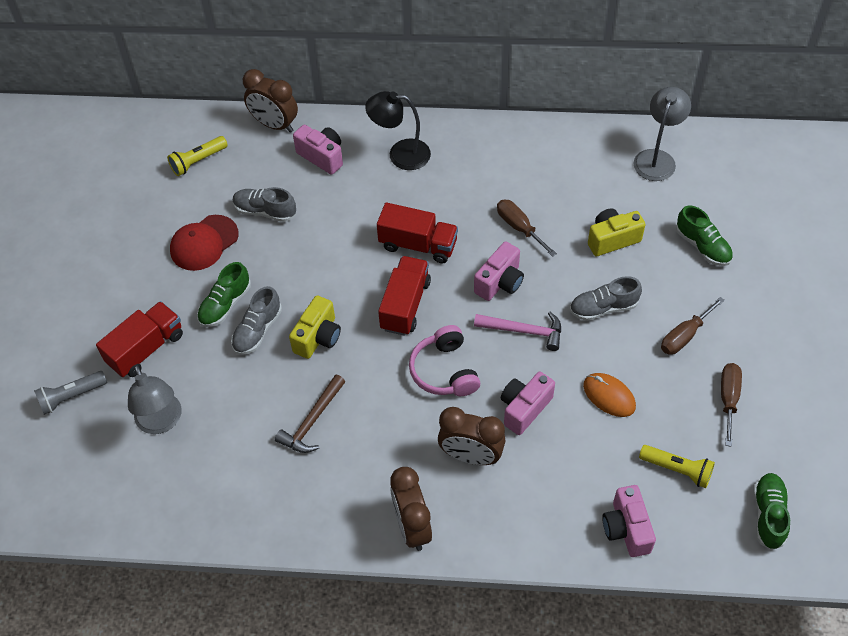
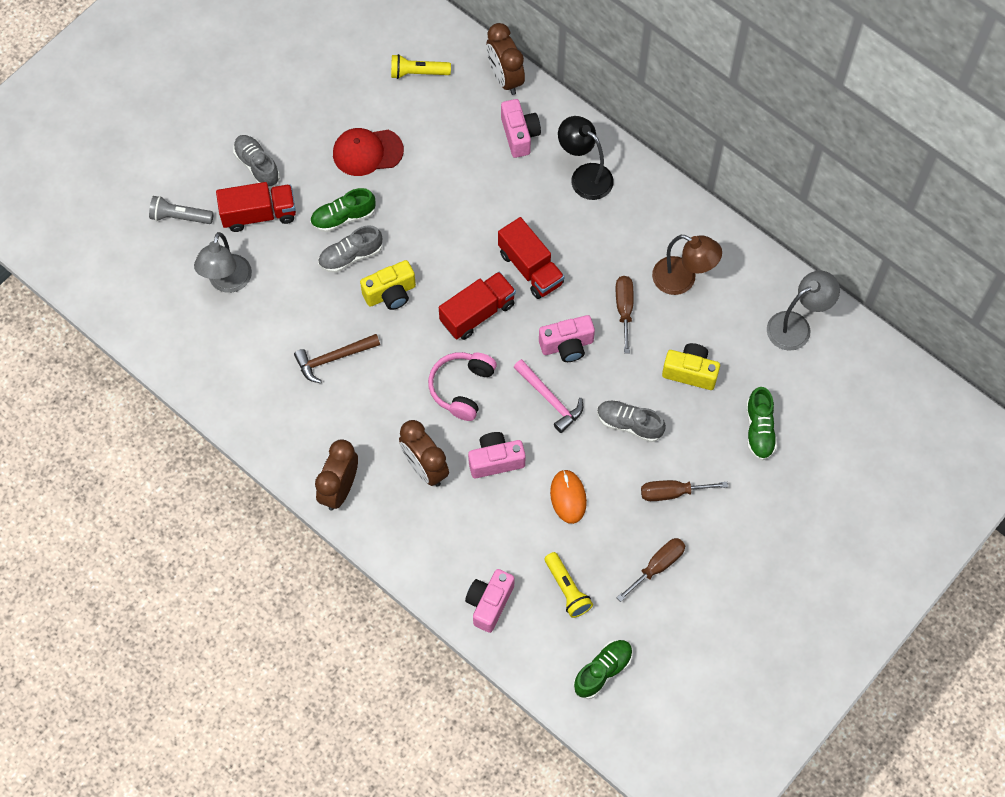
camera: 35 degrees right, 10 degrees up
(265, 211) = (435, 155): grey shoe -> grey shoe (257, 166)
(543, 179) = (682, 280): none -> brown lamp

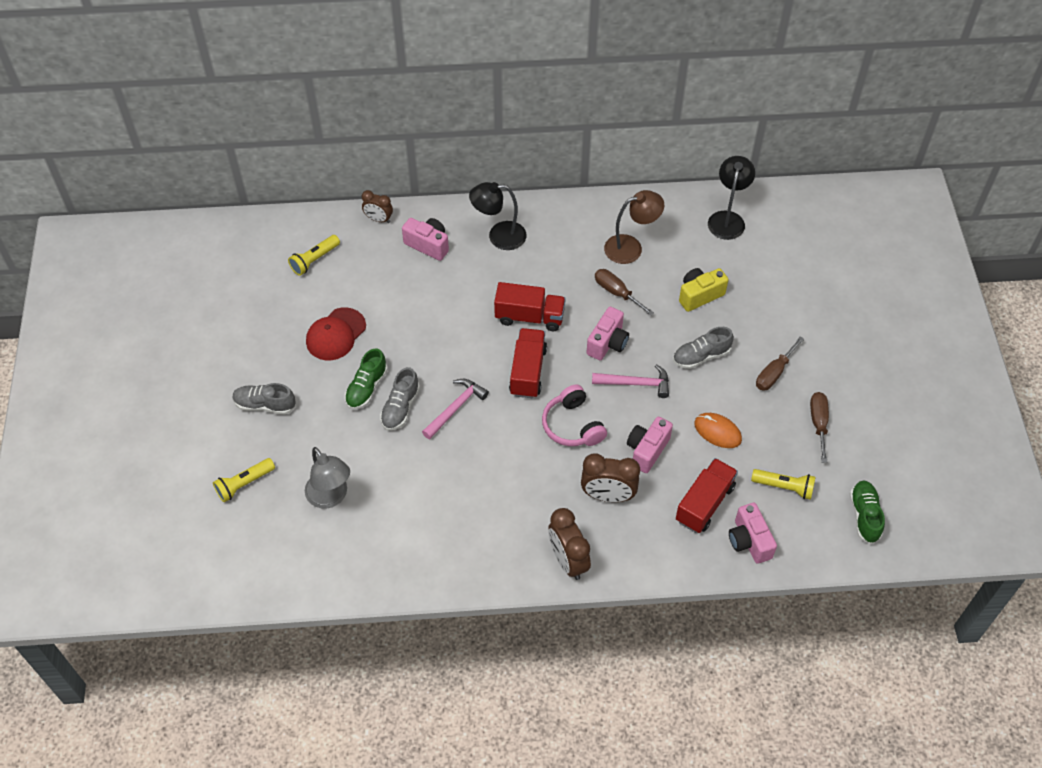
camera: 45 degrees left, 10 degrees down
(180, 217) = (244, 484): grey flashlight -> yellow flashlight
(259, 214) = (303, 434): red truck -> red truck (704, 503)
(333, 358) = (464, 481): brown hammer -> none
(390, 294) = (456, 408): yellow camera -> pink hammer
(505, 78) = (378, 219): brown clock -> brown clock, size x0.62
(759, 430) = (778, 294): green shoe -> none
(796, 326) = (727, 219): grey lamp -> black lamp

